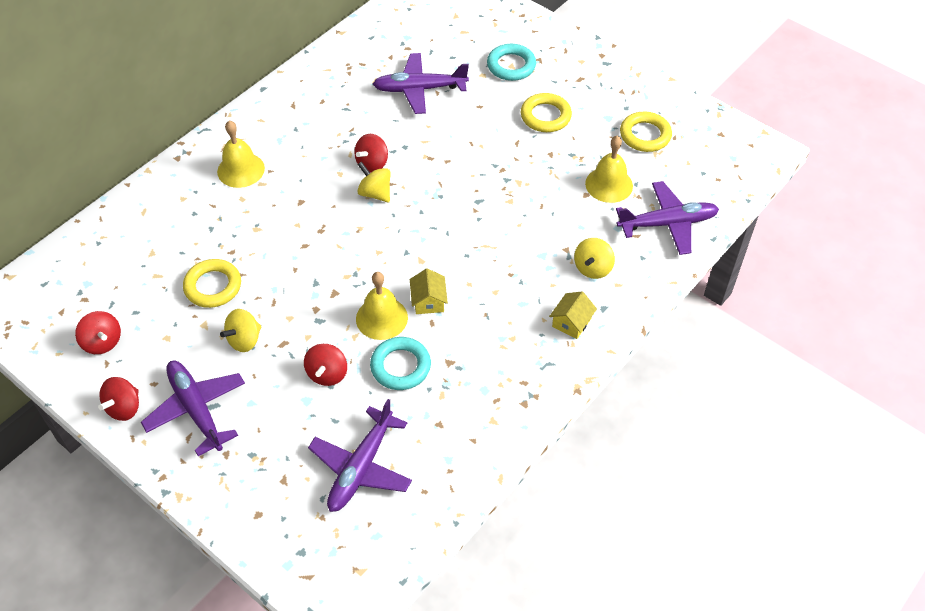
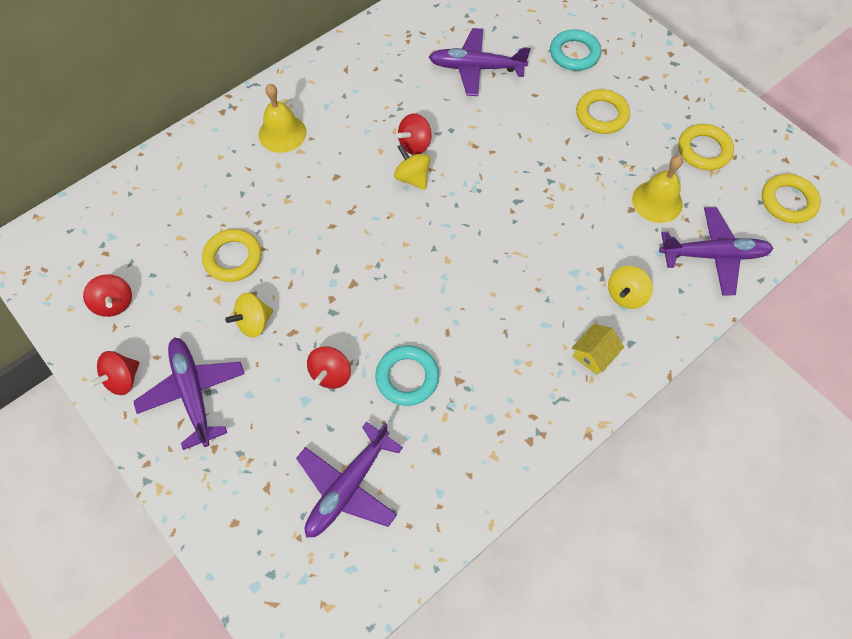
camera: 10 degrees right, 10 degrees up
(381, 318) = (396, 319): yellow bell -> none
(428, 301) = (448, 307): yellow house -> none
(728, 169) = (788, 201): none -> yellow ring

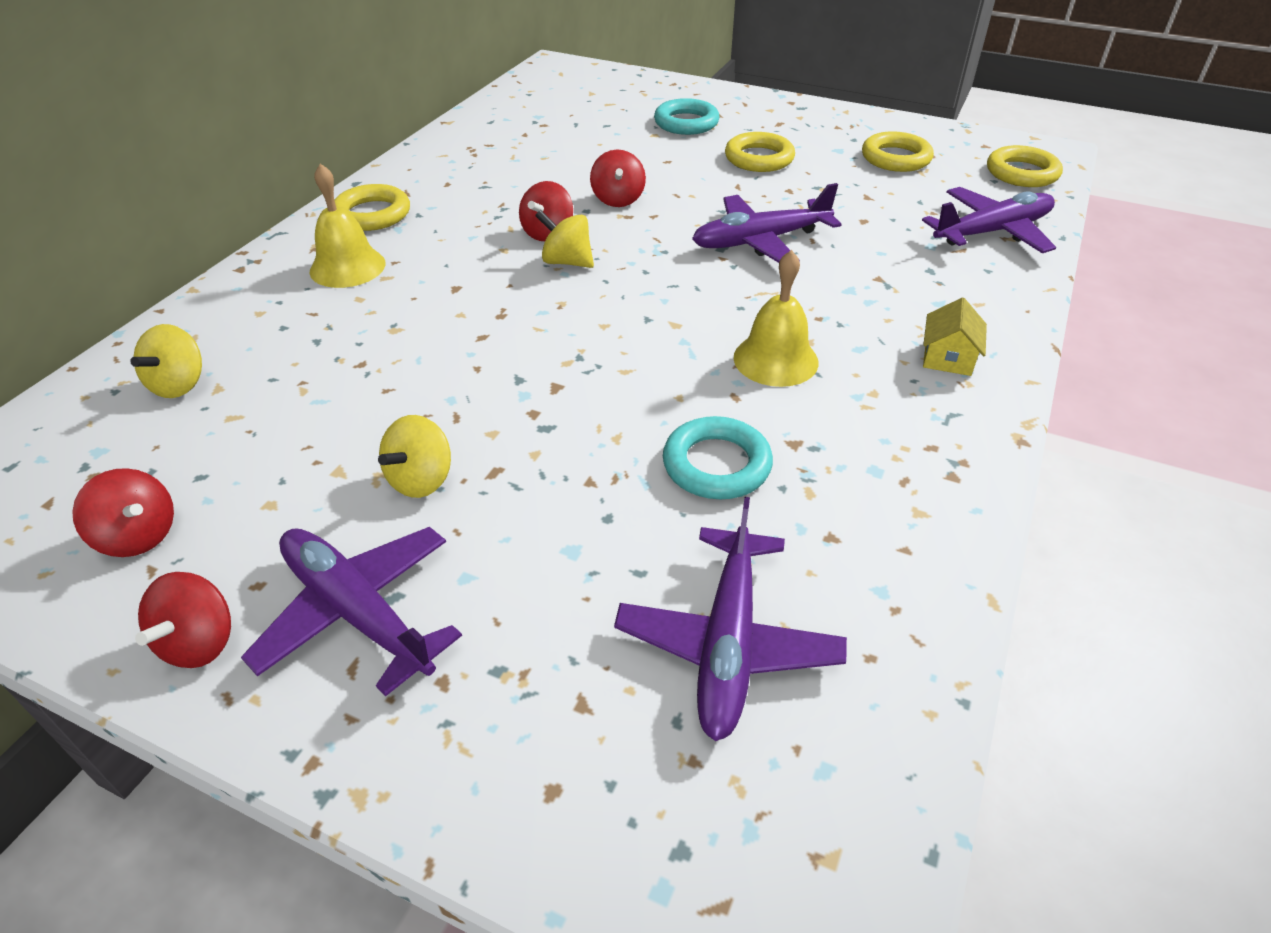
camera: 25 degrees left, 20 degrees down
(233, 258) = (340, 414): yellow ring -> yellow ring (372, 214)
(331, 374) = (593, 501): red spinning top -> red spinning top (618, 199)
(476, 68) = (579, 156): purple plane -> purple plane (761, 241)
(625, 295) = (930, 292): yellow spinning top -> yellow spinning top (179, 384)
(657, 201) = (886, 207): yellow bell -> yellow bell (775, 359)

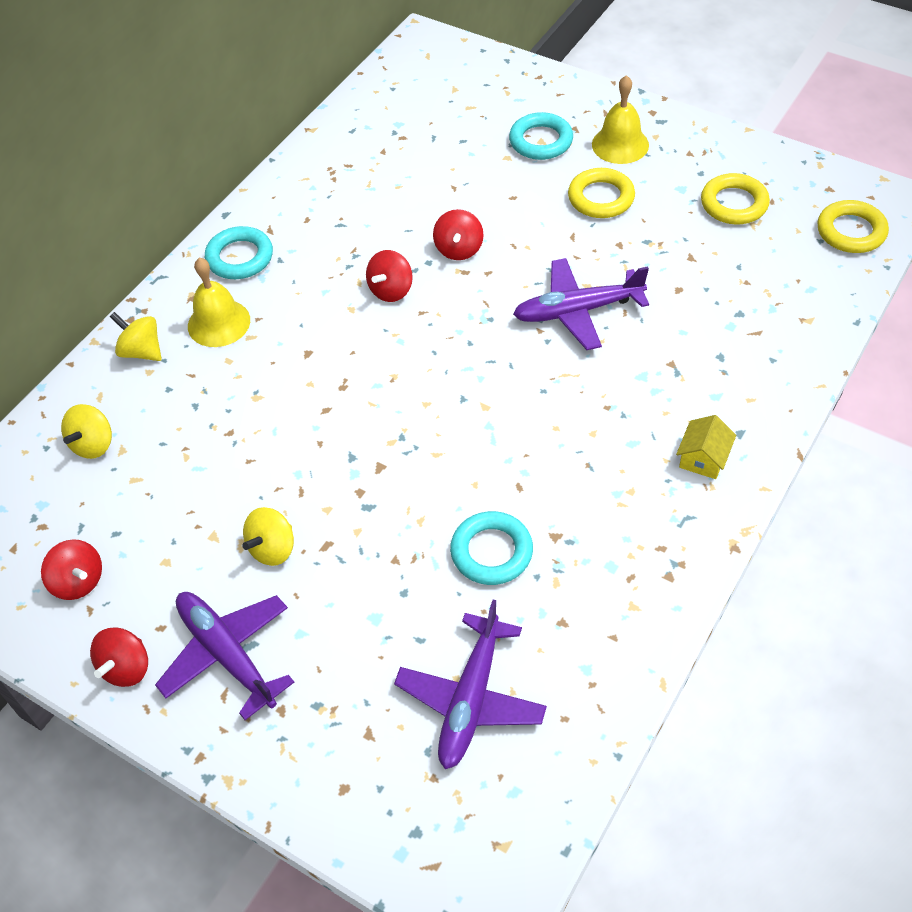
camera: 10 degrees right, 10 degrees up
(372, 214) = (240, 257): yellow ring -> turquoise ring
(567, 262) = (403, 327): yellow spinning top -> yellow spinning top (142, 351)
(775, 359) = (560, 451): yellow bell -> yellow bell (620, 144)
(991, 232) = (792, 311): purple plane -> none

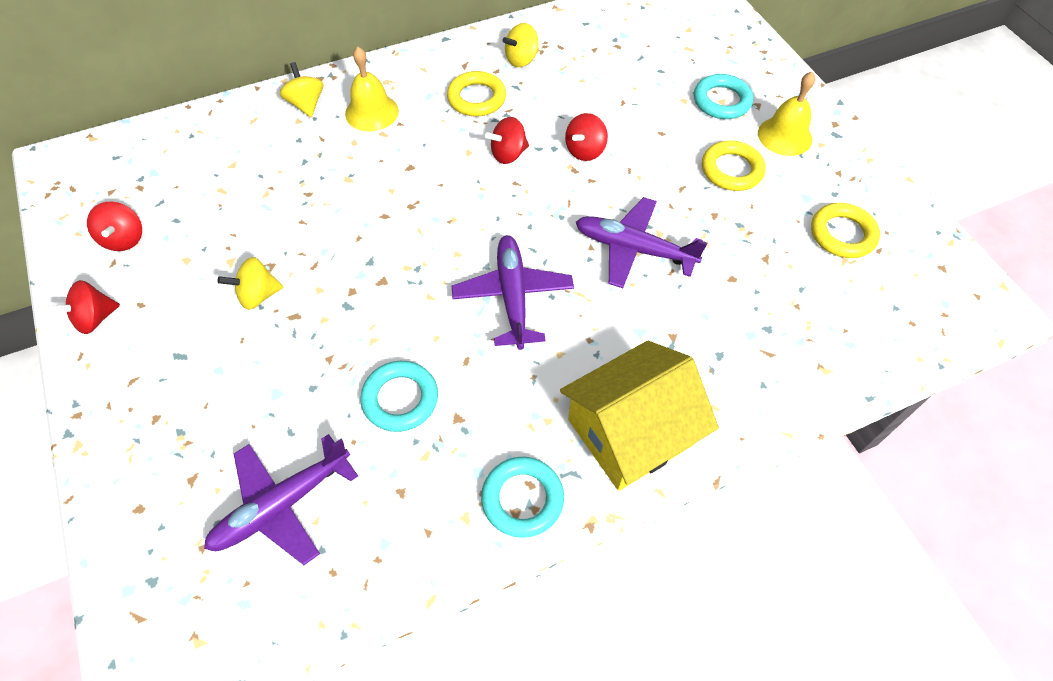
camera: 30 degrees right, 5 degrees up
(93, 444) = (219, 150): yellow spinning top -> yellow spinning top (521, 59)
(227, 655) = (160, 353): purple plane -> purple plane (513, 297)
(240, 257) = (427, 74): turquoise ring -> turquoise ring (522, 499)
(703, 458) = (630, 432): yellow house -> yellow house, size x2.34
(851, 231) = (932, 315): yellow ring -> yellow ring (476, 98)

